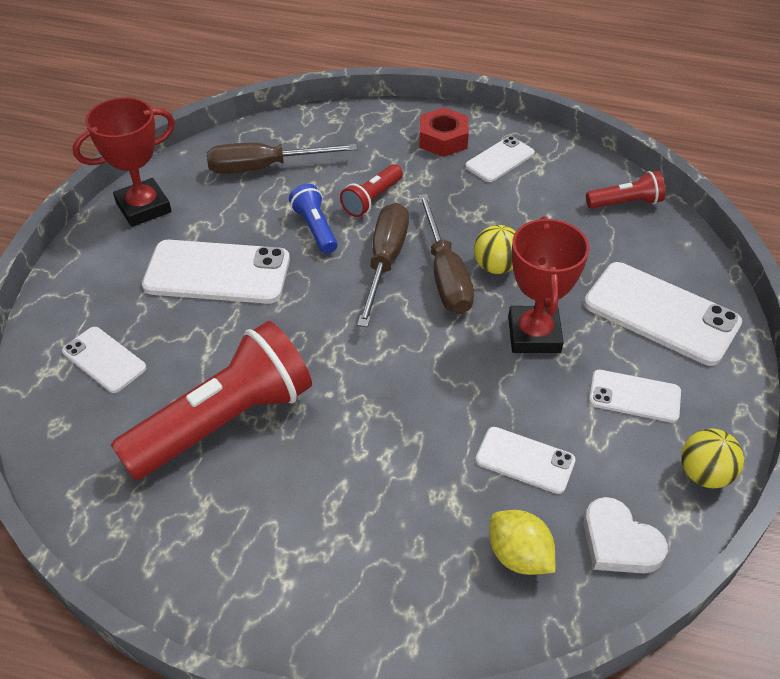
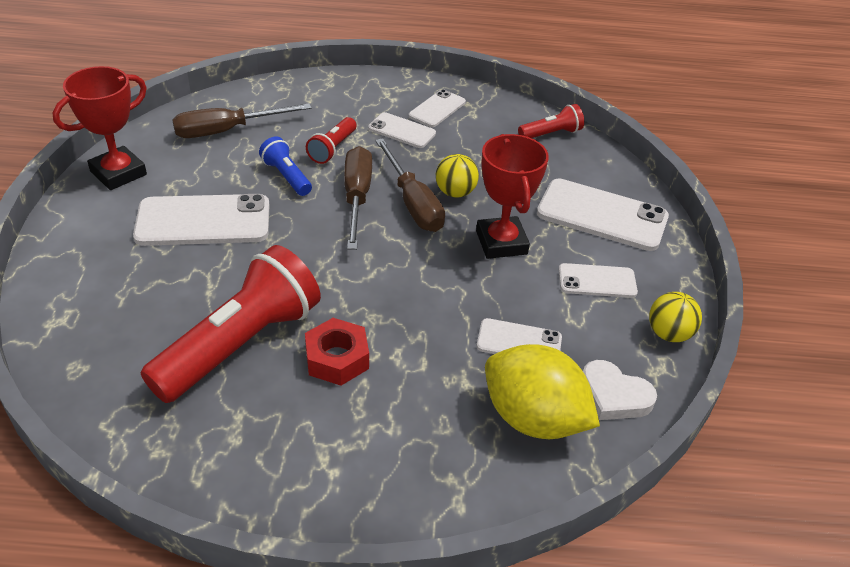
camera: 15 degrees left, 5 degrees down
(104, 360) = (110, 305): white phone -> white phone (402, 131)
(443, 139) = (384, 97): red nut -> red nut (337, 358)
(519, 556) = (533, 418): yellow lemon -> yellow lemon, size x1.71

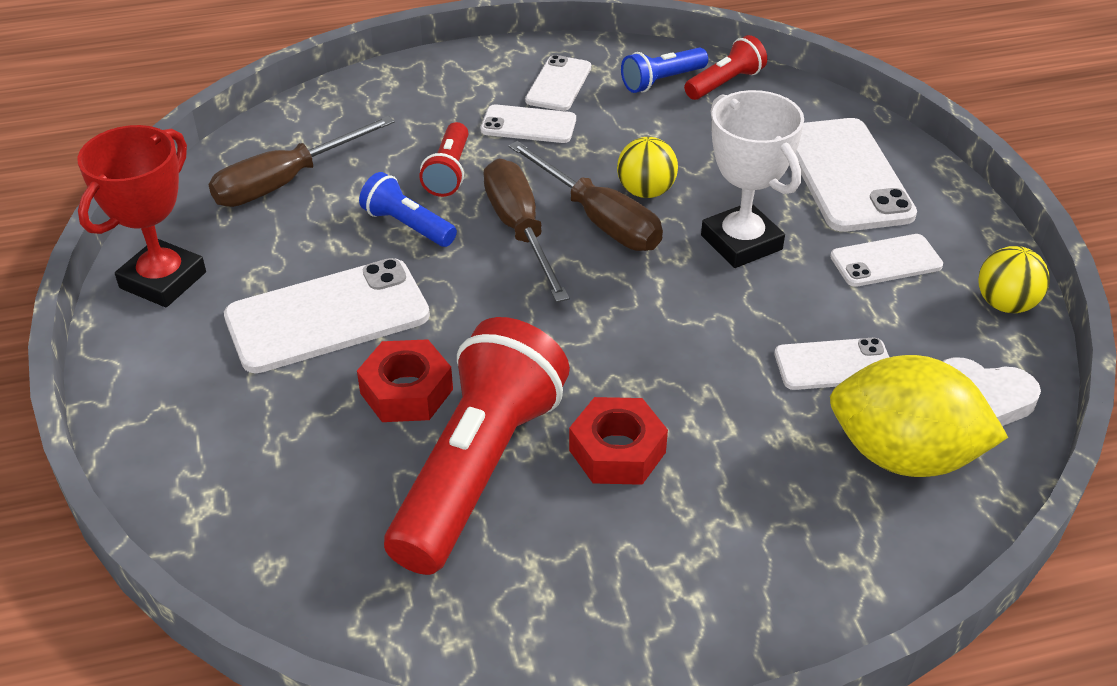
camera: 15 degrees left, 0 degrees up
(224, 281) = (406, 391): none -> red nut
(501, 242) = (741, 242): red trophy -> white trophy
(508, 122) = (662, 81): none -> blue flashlight
(602, 215) = (846, 175): white phone -> white phone turned 75 degrees clockwise

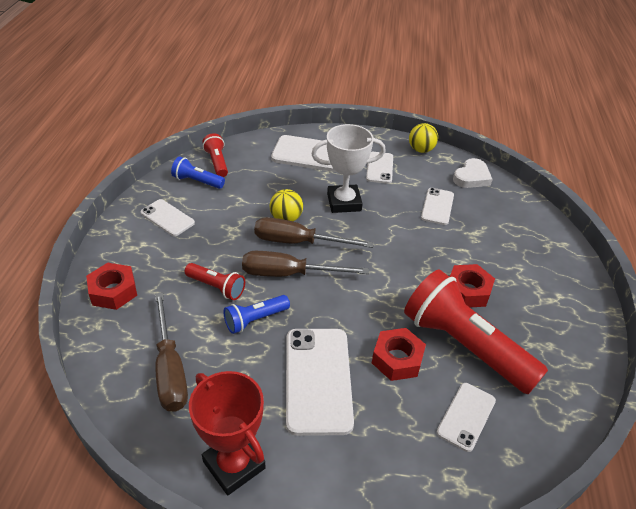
camera: 70 degrees left, 0 degrees up
(389, 93) = (113, 291): none -> red nut
(528, 125) = (196, 241): white phone -> white phone (466, 416)
(599, 219) = (298, 242): brown screwdriver -> brown screwdriver turned 150 degrees counterclockwise
(662, 81) = (197, 181): blue flashlight -> blue flashlight turned 120 degrees clockwise
(903, 455) = (496, 209): yellow lemon -> none

